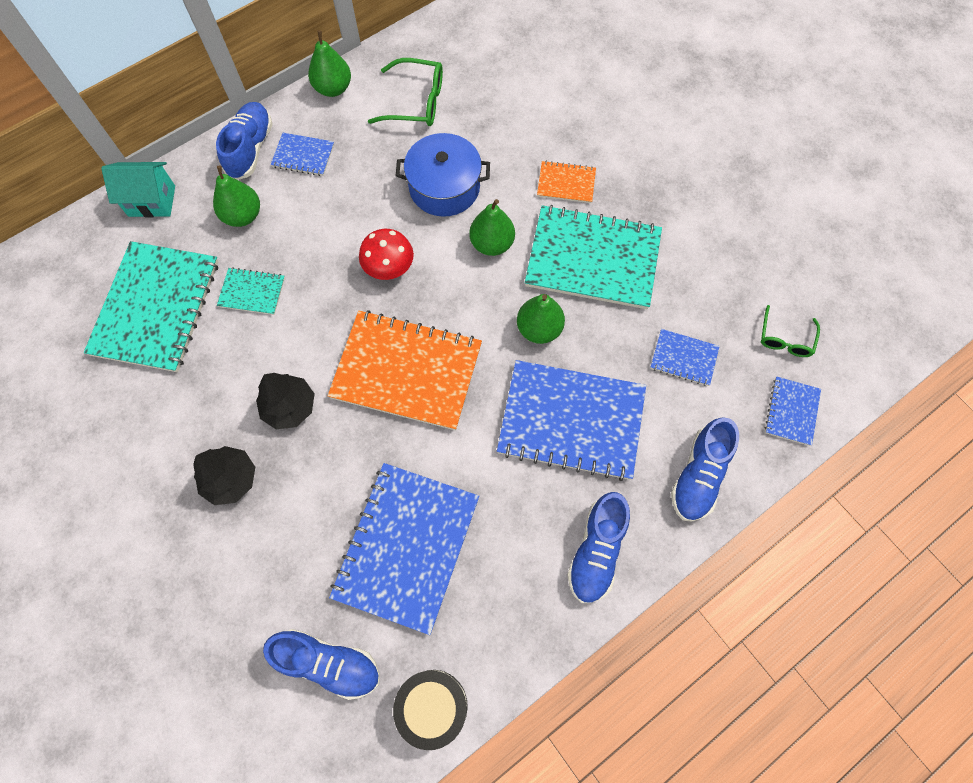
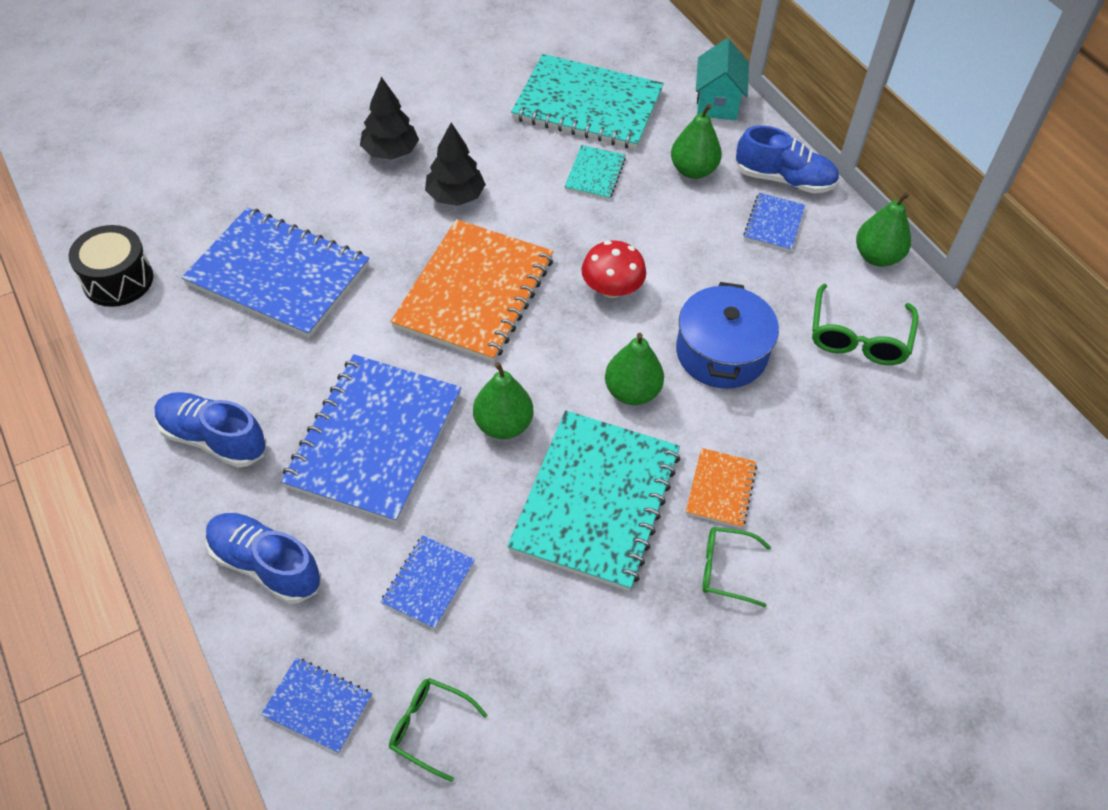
camera: 95 degrees right, 15 degrees down
(328, 663) = (190, 210): blue shoe -> none
(628, 178) = (726, 569): none -> green glasses

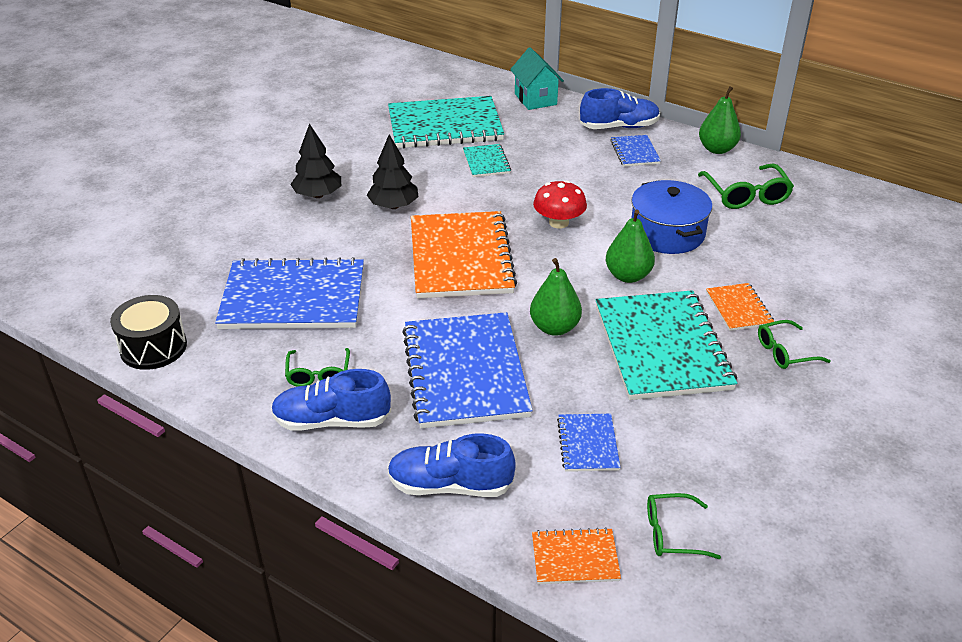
camera: 25 degrees left, 15 degrees down
(238, 378) = (318, 374): none -> green glasses
(318, 705) = (575, 558): blue notebook -> orange notebook
(693, 170) = (553, 140): green pear -> none

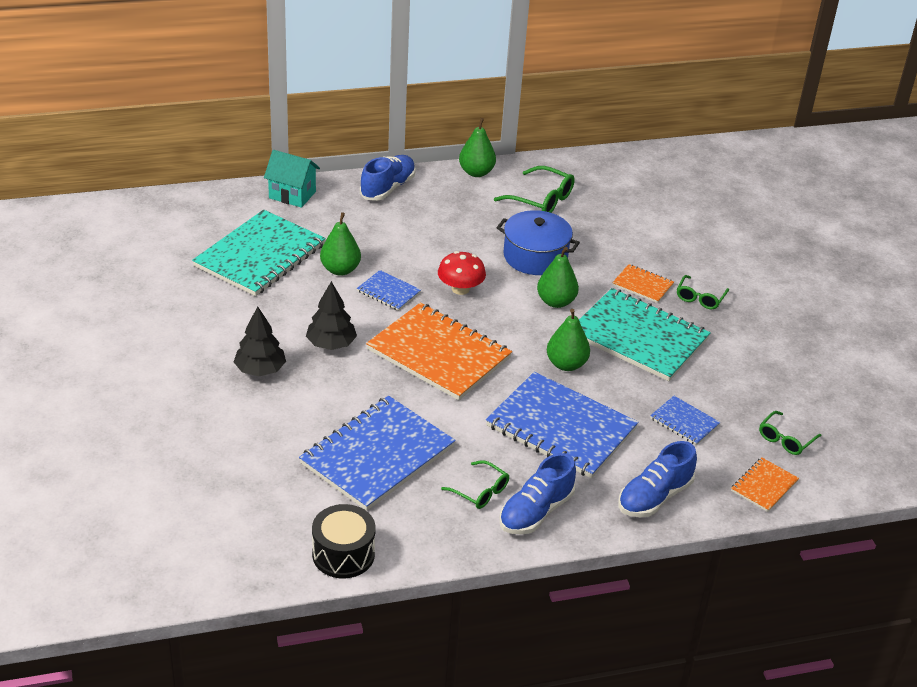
camera: 50 degrees left, 0 degrees up
(486, 162) = (340, 270): turquoise notebook -> green pear
(634, 152) = (428, 204): blue notebook -> blue notebook (388, 292)

